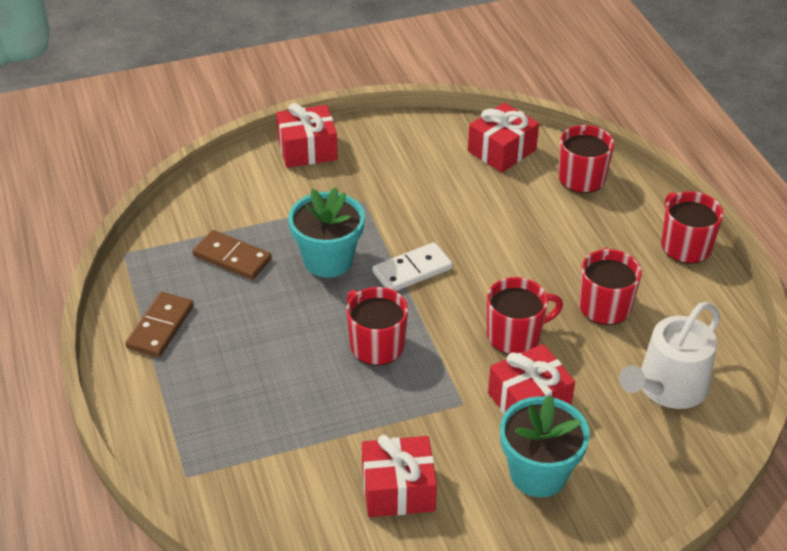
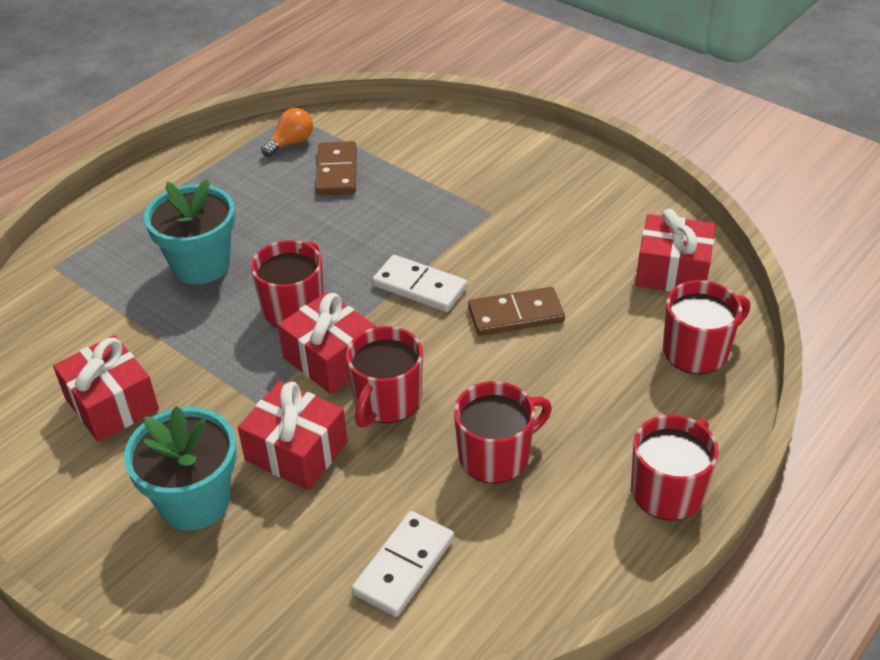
camera: 60 degrees right, 0 degrees up
(160, 327) = (217, 173): brown domino -> brown domino (516, 315)
(165, 268) = (291, 143): none -> orange light bulb
(307, 149) = (528, 147): red gift -> red gift (331, 359)
(328, 260) = (385, 227): turquoise flower pot -> turquoise flower pot (201, 265)
(515, 335) = (387, 401): red mug -> red mug turned 75 degrees clockwise
(667, 387) = (404, 566): white watering can -> white domino

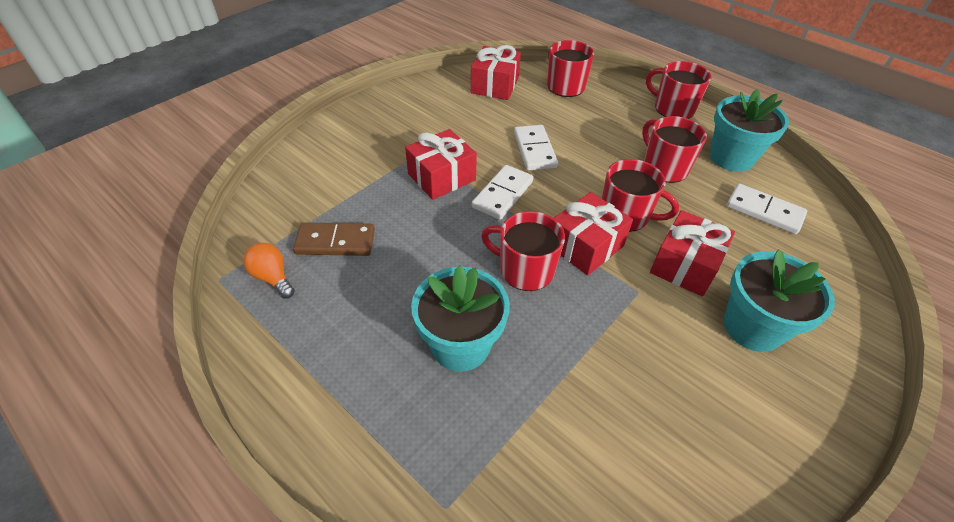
camera: 90 degrees left, 5 degrees up
(112, 404) = (661, 405): red gift -> red gift (441, 177)
(516, 315) = (535, 150): brown domino -> white domino
(535, 550) = (731, 158): none -> turquoise flower pot

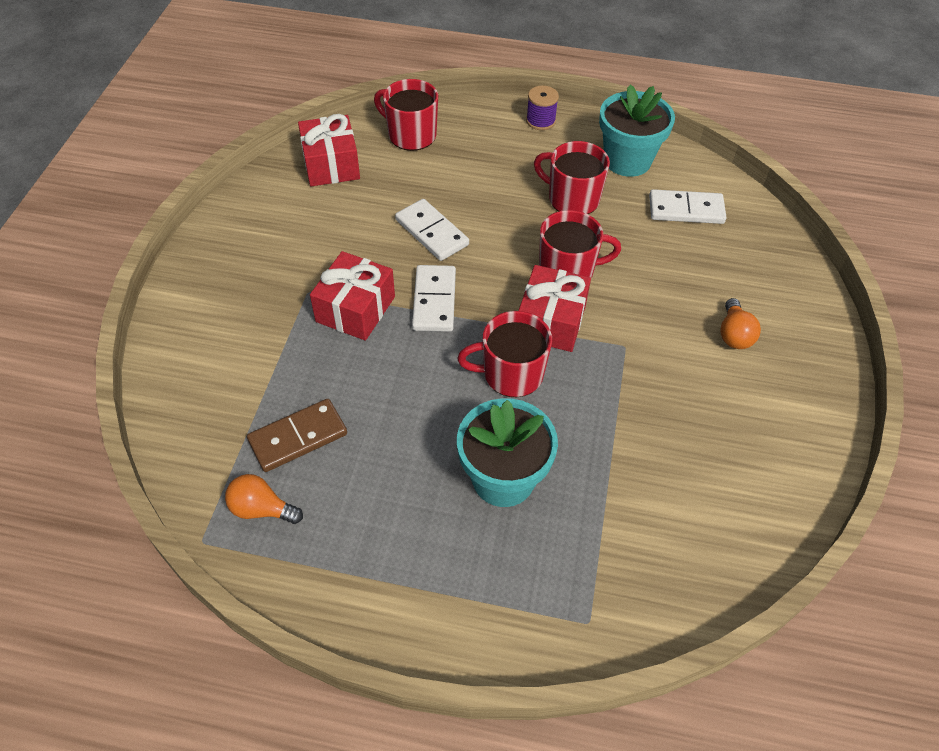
camera: 30 degrees left, 5 degrees up
(673, 108) = (540, 121): red mug -> purple spool
(685, 265) = (649, 300): red gift -> none
(752, 327) = (734, 334): turquoise flower pot -> orange light bulb

